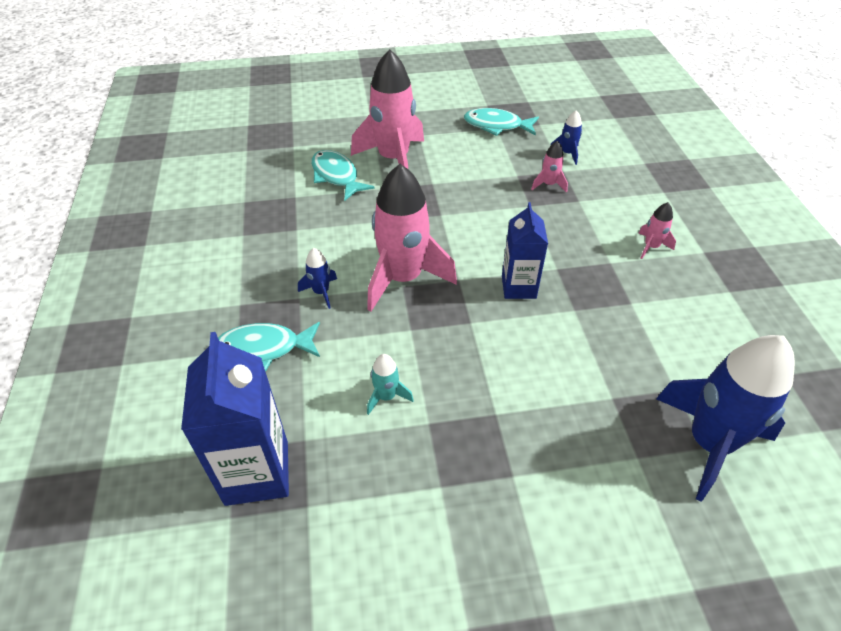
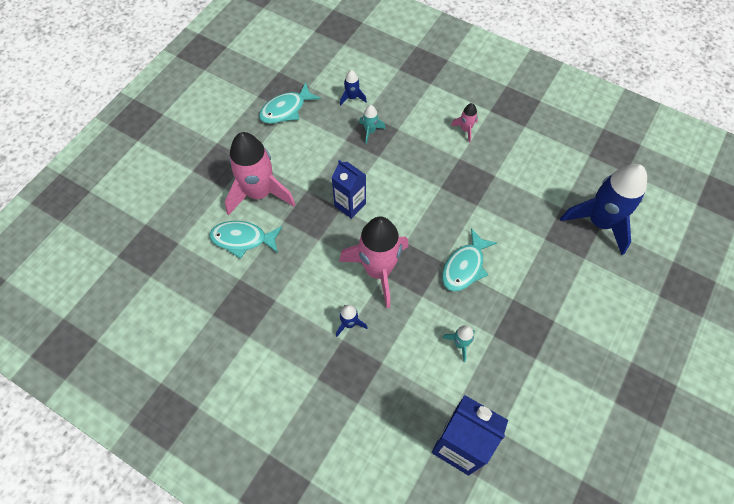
camera: 50 degrees left, 15 degrees up
(264, 349) = (369, 387): turquoise fish -> turquoise fish (465, 266)
(518, 287) = (438, 217): blue carton -> blue carton (350, 205)
(548, 184) = (370, 131): pink rocket -> turquoise rocket

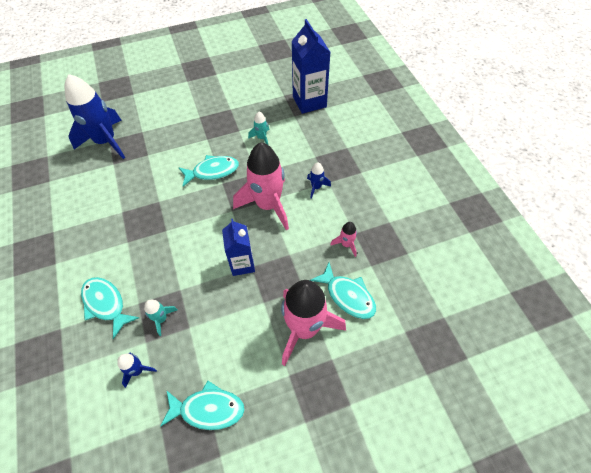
camera: 140 degrees left, 5 degrees down
(419, 113) = (106, 304): none -> turquoise fish
(465, 130) = (93, 261): pink rocket -> pink rocket (346, 244)

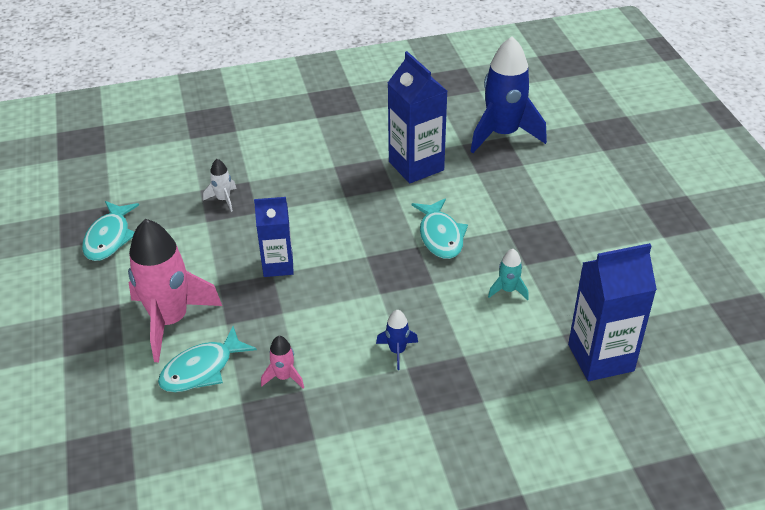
camera: 95 degrees right, 15 degrees down
(106, 304) = (254, 158): turquoise fish -> none
(135, 189) = (416, 166): none -> blue carton
(138, 370) = (170, 186): blue rocket -> none
(161, 319) = (223, 199): turquoise rocket -> white rocket
(268, 205) = (370, 293): pink rocket -> none

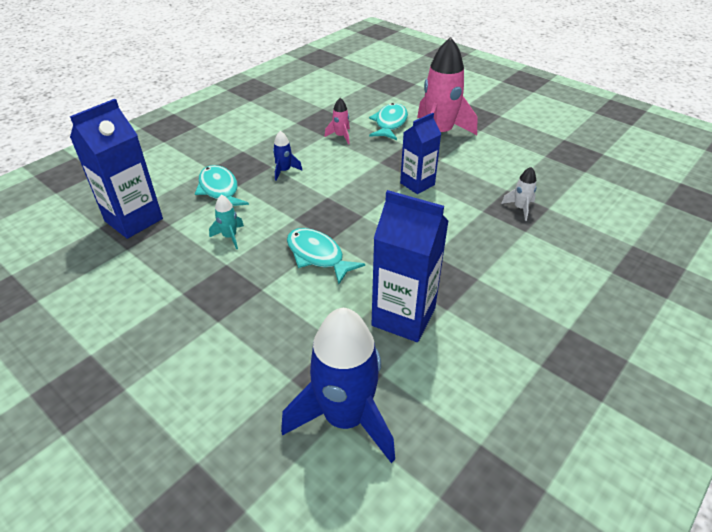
camera: 145 degrees right, 0 degrees up
(109, 238) = (547, 154): turquoise fish -> turquoise fish (219, 190)

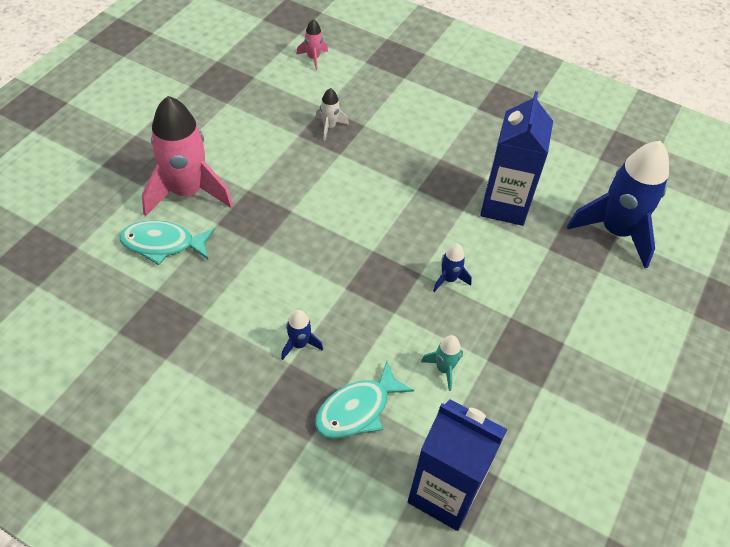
camera: 105 degrees left, 10 degrees up
(318, 256) = (449, 279): turquoise fish -> blue rocket
(340, 136) = (203, 295): pink rocket -> pink rocket (313, 58)
(417, 184) = (303, 207): blue carton -> none

